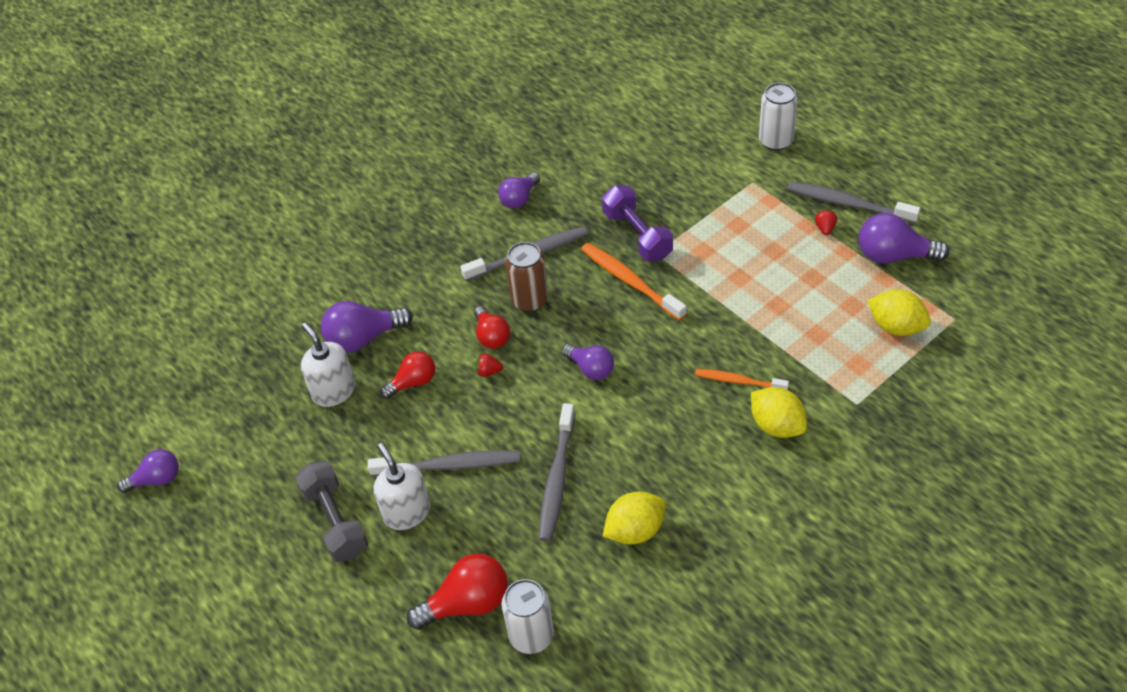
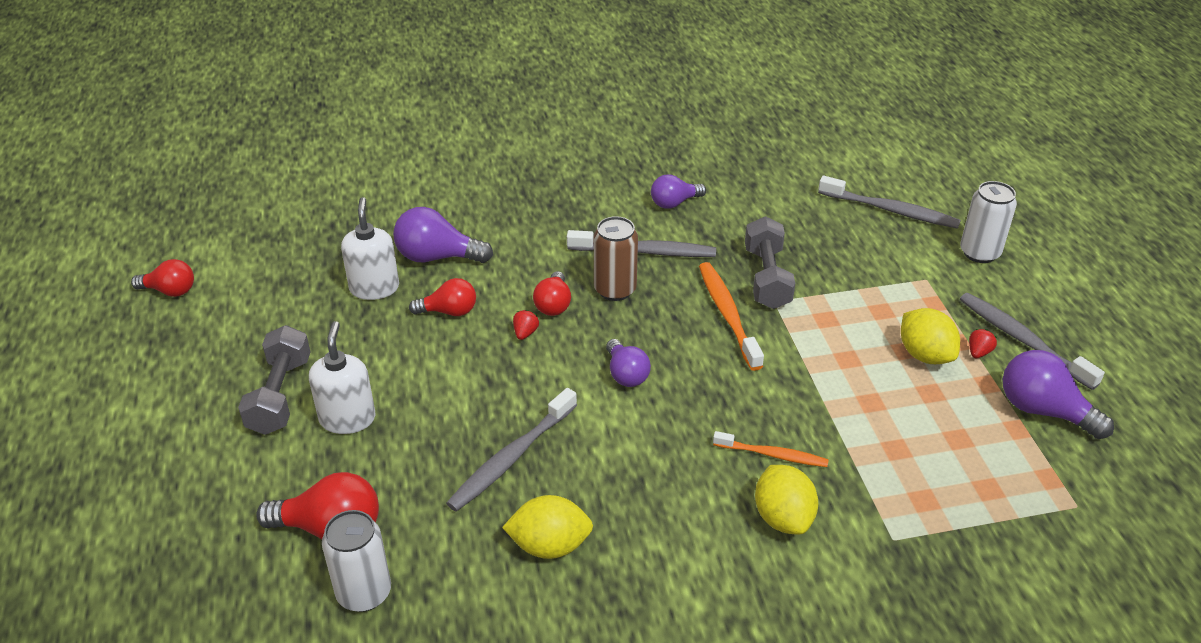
camera: 25 degrees right, 10 degrees down
(156, 479) = (170, 291): purple light bulb -> red light bulb
(449, 465) = (421, 397): grey toothbrush -> grey toothbrush (890, 210)
(488, 371) = (525, 333): red strawberry -> red strawberry turned 75 degrees clockwise
(637, 235) = (767, 278): purple dumbbell -> grey dumbbell
(738, 381) = (772, 455): orange toothbrush -> orange toothbrush turned 150 degrees clockwise
(896, 326) = (997, 482): yellow lemon -> yellow lemon (925, 355)

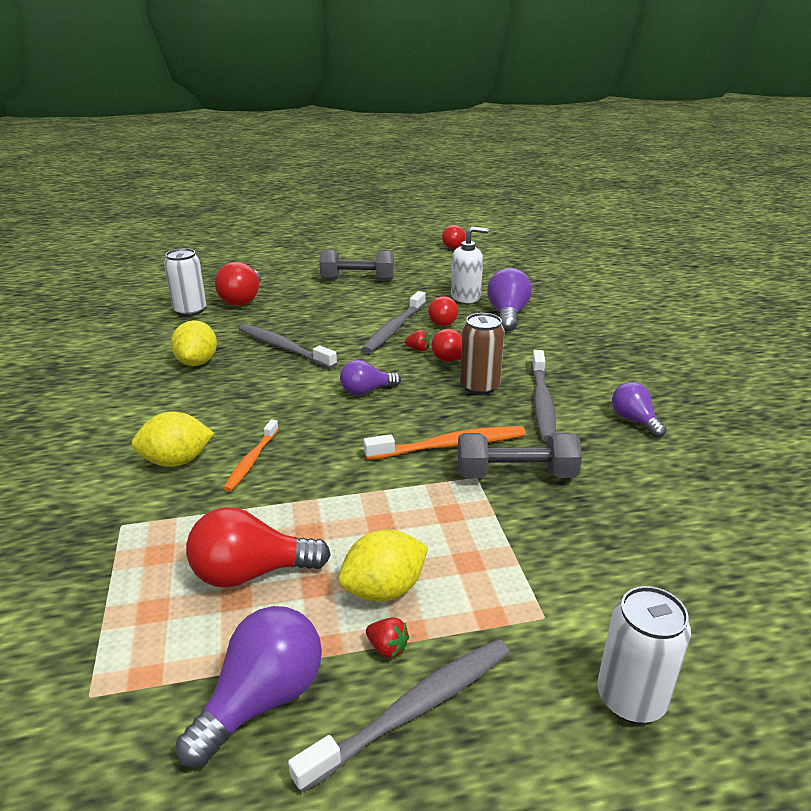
camera: 90 degrees right, 10 degrees down
(347, 418) = (333, 297): white soap dispenser -> none
(890, 210) = (706, 601): grey toothbrush -> grey toothbrush (394, 329)
(930, 433) = (251, 573): none -> red light bulb

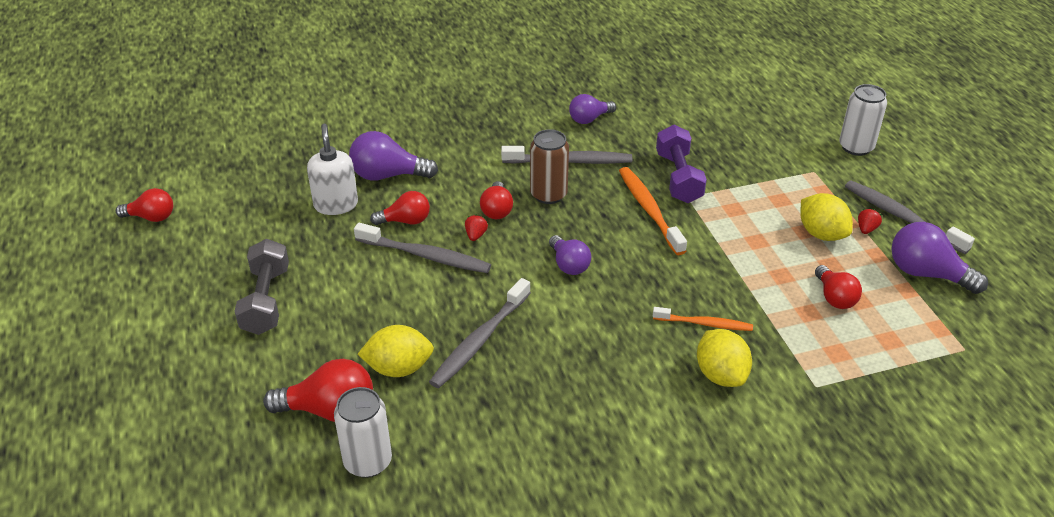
camera: 95 degrees left, 10 degrees up
(197, 362) = (524, 411): yellow lemon -> yellow lemon (398, 368)
(251, 573) = (834, 297): red light bulb -> red light bulb, size x0.65
(516, 474) = (678, 178): grey dumbbell -> purple dumbbell

